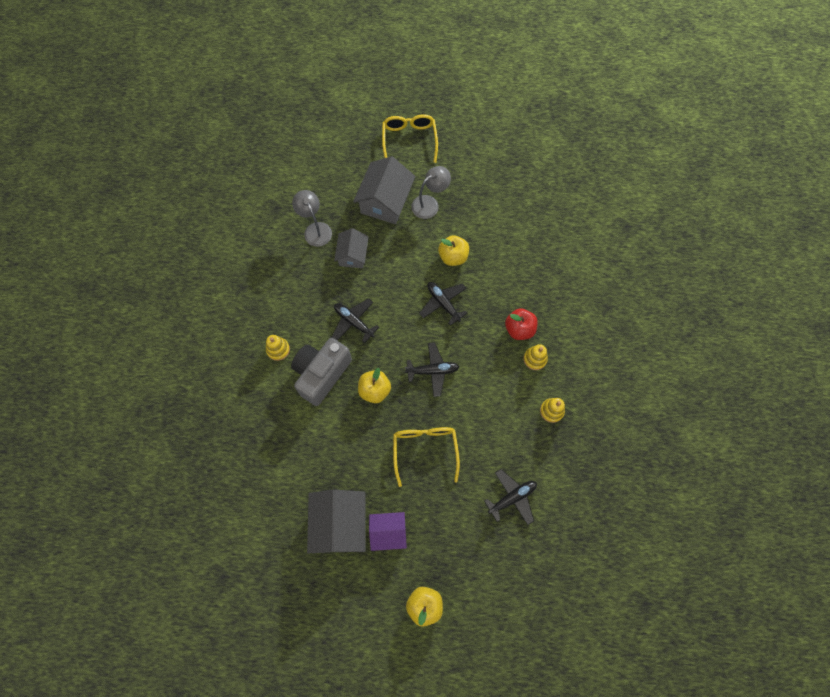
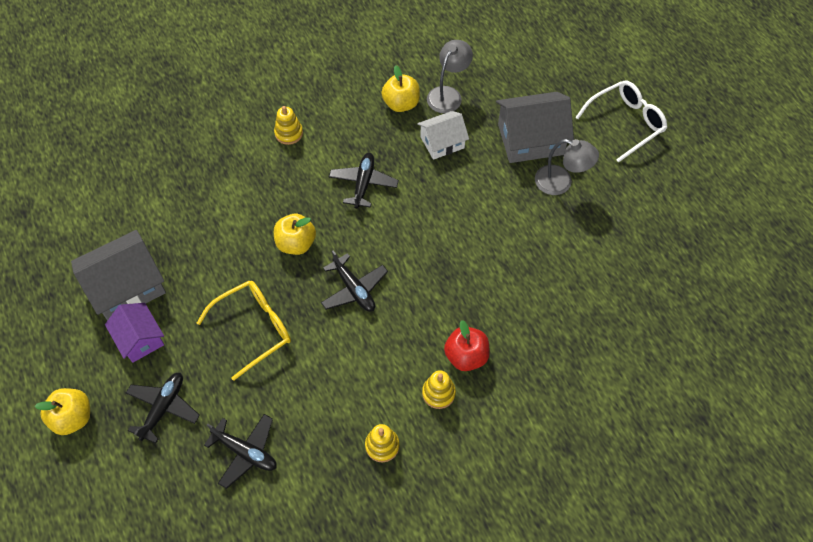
camera: 60 degrees right, 10 degrees down
(321, 374) = (285, 185): grey camera -> none
(352, 255) = (442, 142): grey house -> white house
(409, 140) = (625, 123): yellow glasses -> white glasses
(443, 303) = (444, 259): black plane -> black plane (163, 408)
(453, 257) = (510, 239): yellow apple -> yellow apple (401, 104)

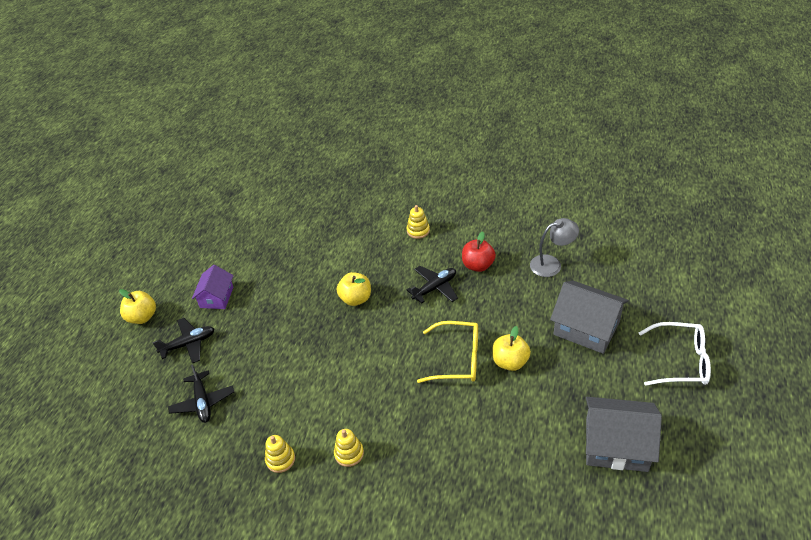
camera: 45 degrees right, 15 degrees down
(127, 287) = (239, 264): grey house -> grey house (616, 445)
(253, 329) = (280, 333): yellow glasses -> yellow glasses (457, 359)
(354, 289) = (362, 349): black plane -> none
(401, 104) = (511, 252): yellow apple -> yellow apple (510, 362)
(442, 142) = (516, 293): white house -> none
(466, 356) = (391, 443): red apple -> red apple (478, 265)
(561, 183) = (581, 372): grey lamp -> none

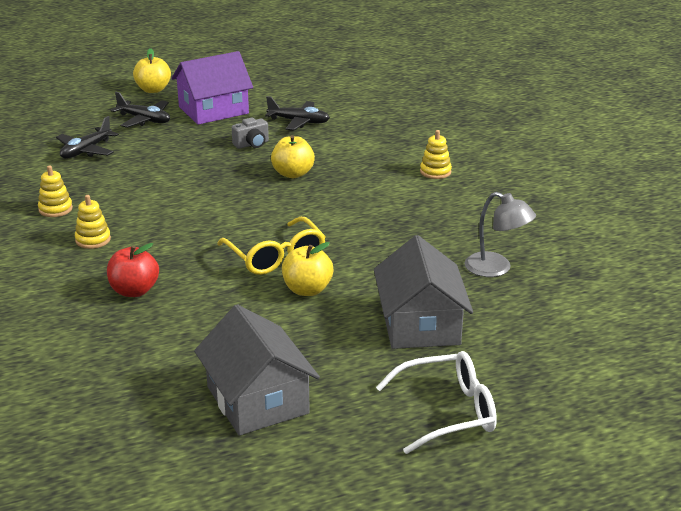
camera: 50 degrees right, 15 degrees down
(216, 297) = (213, 110): purple house -> purple house, size x1.62
(292, 300) = (252, 144): none -> grey camera
(435, 288) = (362, 210): black plane -> black plane (299, 122)
(478, 265) = (430, 223): red apple -> red apple (134, 291)
(680, 361) = (447, 412): white glasses -> white glasses turned 75 degrees counterclockwise

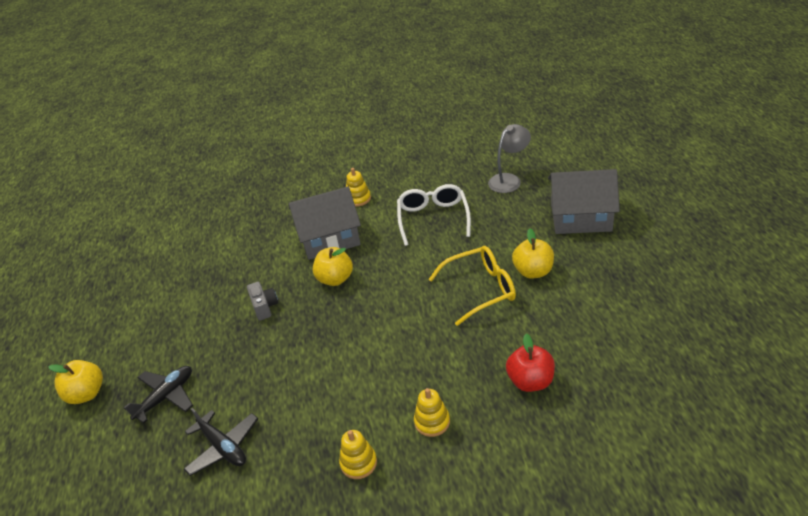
camera: 75 degrees left, 10 degrees up
(213, 110) = (171, 338): purple house -> none
(257, 400) = (683, 298): grey house -> grey house (329, 238)
(299, 122) = (230, 274): black plane -> none
(447, 412) = (681, 211): white glasses -> white glasses (433, 219)

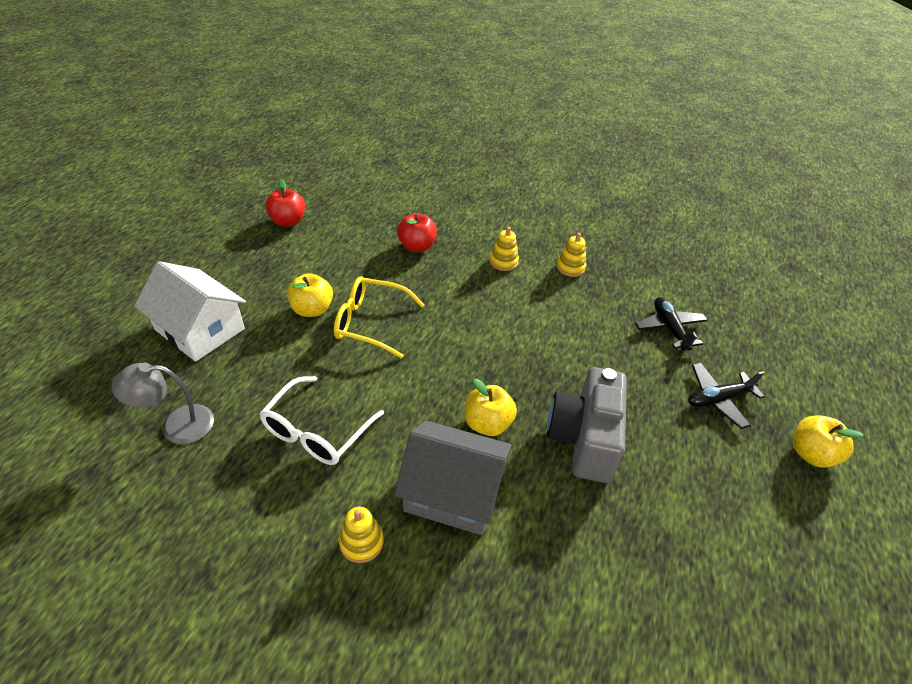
camera: 155 degrees left, 5 degrees up
(264, 307) = (584, 439): grey camera -> grey camera, size x2.16
(580, 217) = (200, 329): grey house -> white house
(676, 326) = (288, 221): none -> red apple

